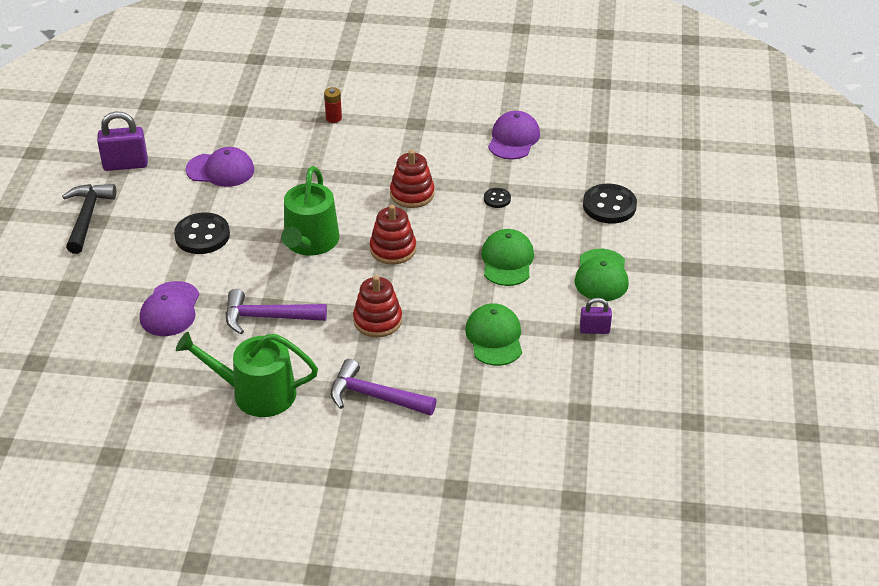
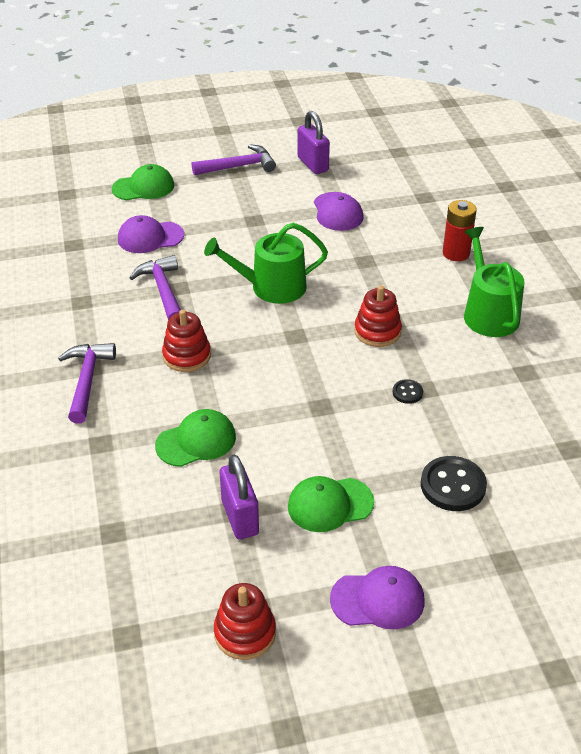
camera: 70 degrees right, 0 degrees up
(87, 217) = (238, 166): black hammer -> purple hammer
(202, 235) = (247, 227): black button -> none
(256, 393) = (69, 310): green watering can -> green watering can (488, 313)
(333, 118) = (456, 253): red battery -> red battery, size x1.65
(393, 249) = (289, 340): red stacking toy -> red stacking toy (245, 633)
(507, 260) = (315, 423): green cap -> green cap (143, 187)
(513, 139) = (515, 381): purple cap -> purple cap (378, 600)
(594, 330) = (240, 517): purple padlock -> purple padlock, size x1.67

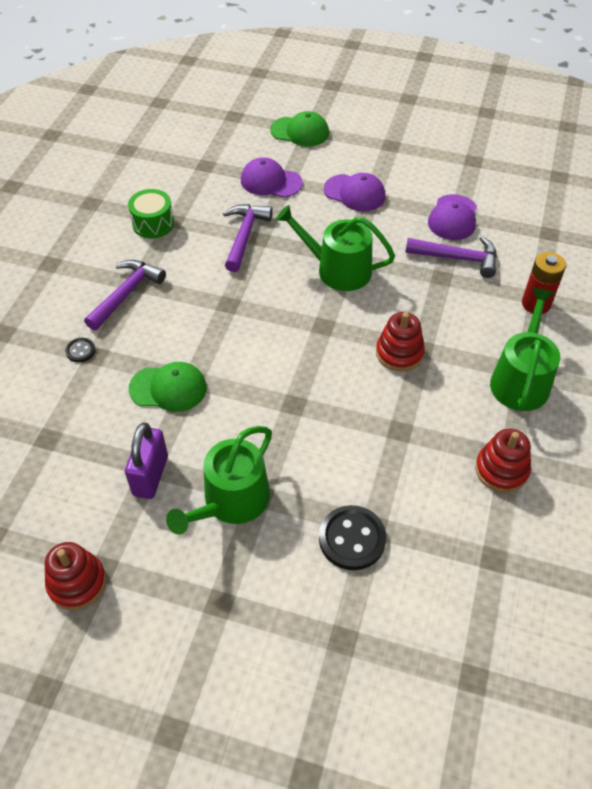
camera: 30 degrees right, 10 degrees up
(63, 312) = (153, 224): none -> green drum
(187, 356) = (219, 305): red stacking toy -> red stacking toy (501, 470)
(238, 166) = (396, 140): purple hammer -> purple hammer (457, 258)
(313, 164) = (466, 161): purple padlock -> none
(330, 504) = (231, 501): green cap -> green watering can
(378, 600) = (203, 614): purple cap -> purple cap (354, 193)
(407, 392) = (381, 426): black button -> black button (80, 351)

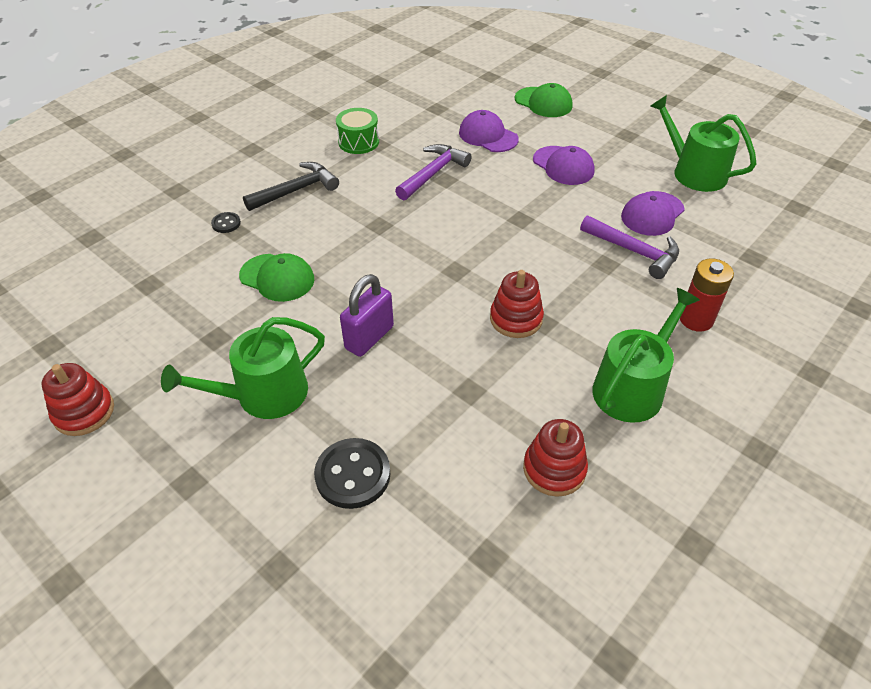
camera: 25 degrees right, 5 degrees down
(126, 294) = (296, 190): purple hammer -> black hammer
(150, 476) = (209, 345): purple padlock -> purple padlock (369, 337)
(337, 270) = (502, 226): green watering can -> green watering can (694, 172)

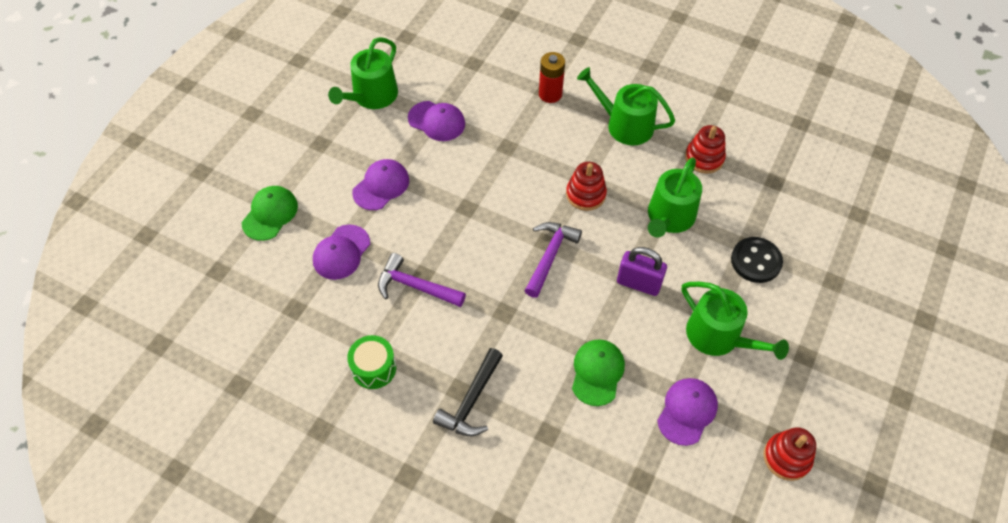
camera: 105 degrees left, 10 degrees up
(192, 338) = (687, 411): none -> purple cap
(226, 223) = (539, 447): black button -> none
(296, 190) = (471, 401): black hammer -> black hammer turned 105 degrees counterclockwise
(456, 394) = (669, 217): none -> green watering can
(634, 251) = (487, 130): purple hammer -> purple hammer (550, 256)

